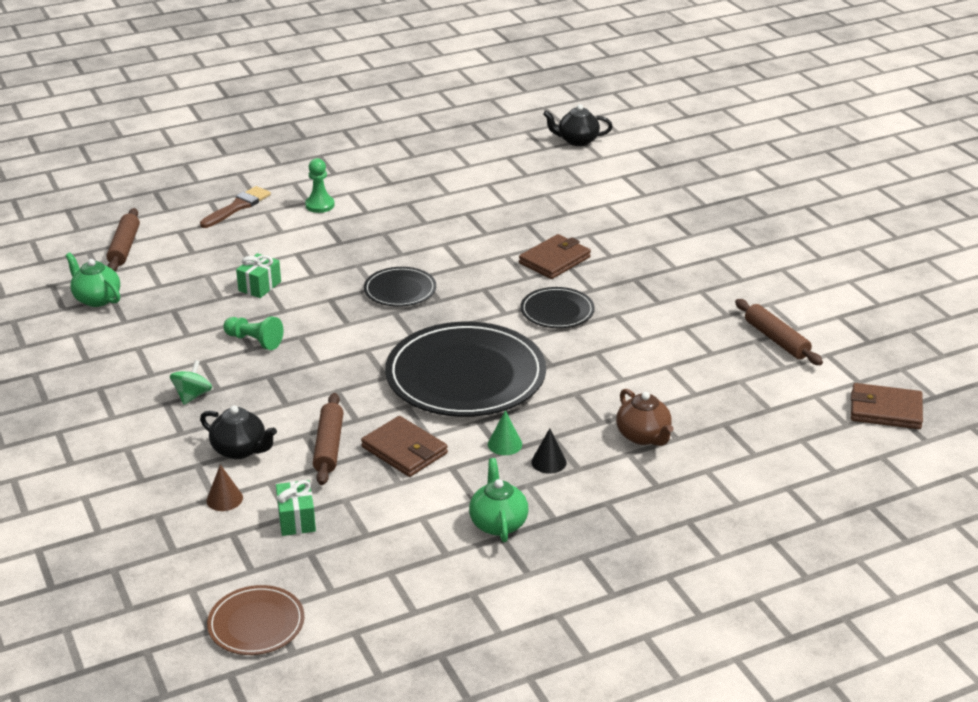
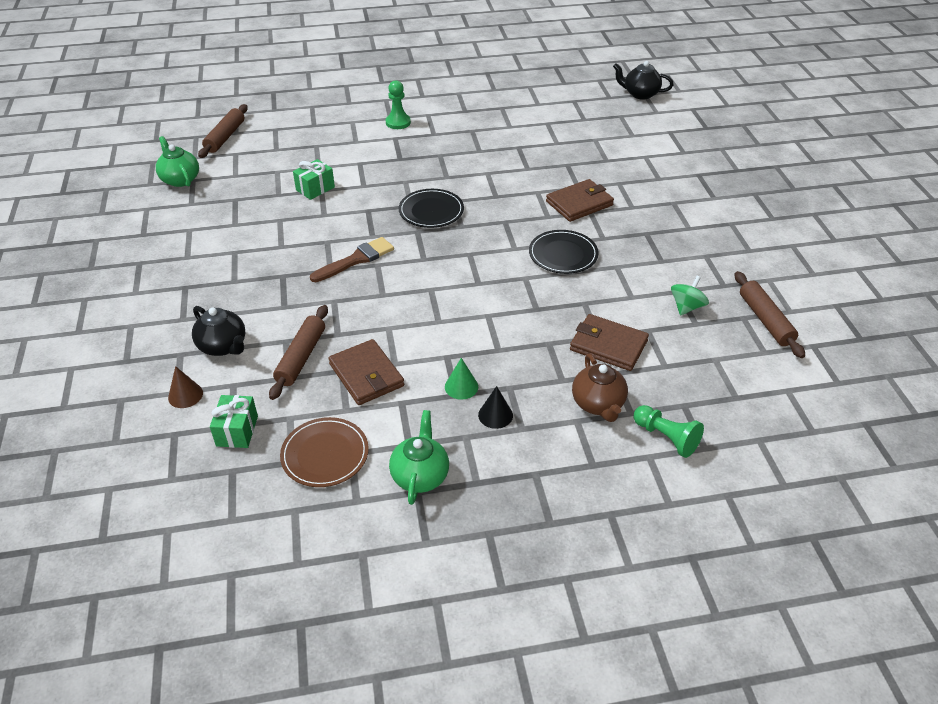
camera: 15 degrees right, 10 degrees up
(192, 395) = (210, 284): green spinning top -> green spinning top (686, 307)
(237, 207) = (331, 114): brown brush -> brown brush (356, 260)
(254, 341) = (286, 240): green pawn -> green pawn (666, 438)
(256, 623) = (146, 542): brown plate -> brown plate (325, 454)
(465, 375) = (454, 306): black plate -> none
(885, 410) = (859, 422): brown wallet -> brown wallet (608, 345)

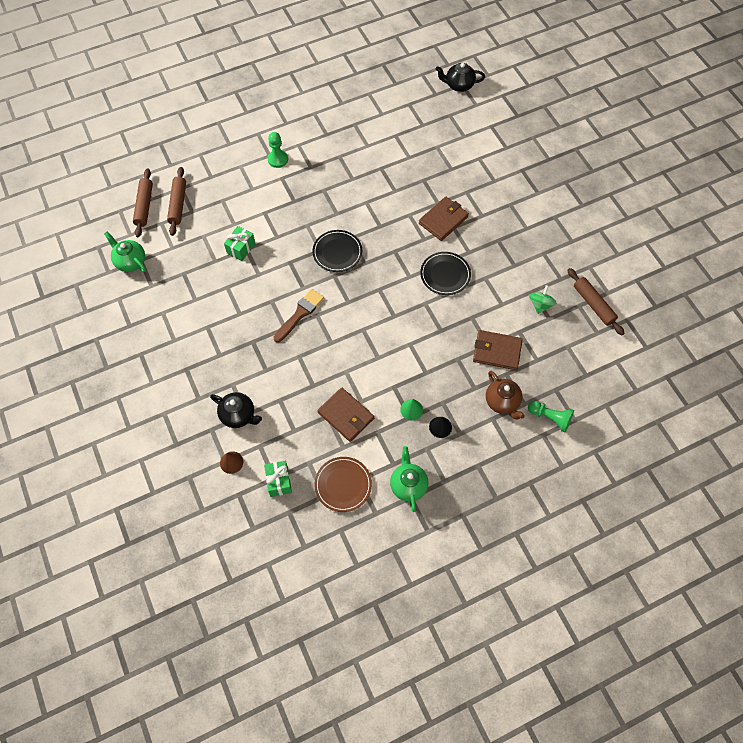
camera: 15 degrees left, 20 degrees up
(301, 357) = (296, 411): brown rolling pin -> brown rolling pin (178, 204)

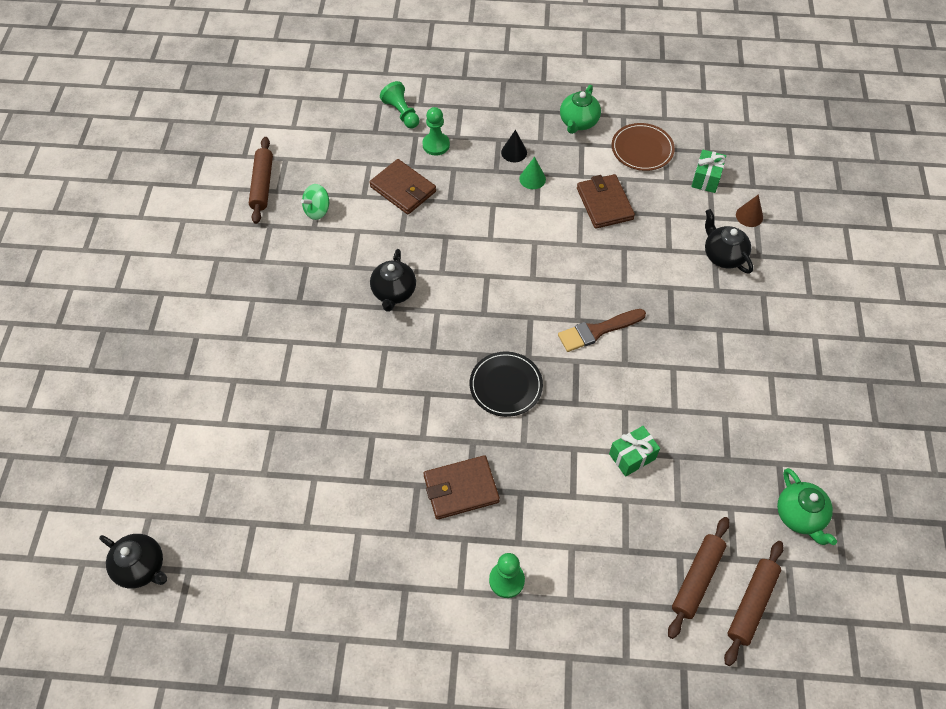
camera: 150 degrees left, 5 degrees down
(443, 220) = (342, 360): brown wallet -> brown wallet (461, 489)
(445, 274) = (394, 292): black plate -> black teapot
(502, 402) = (436, 145): brown teapot -> green pawn

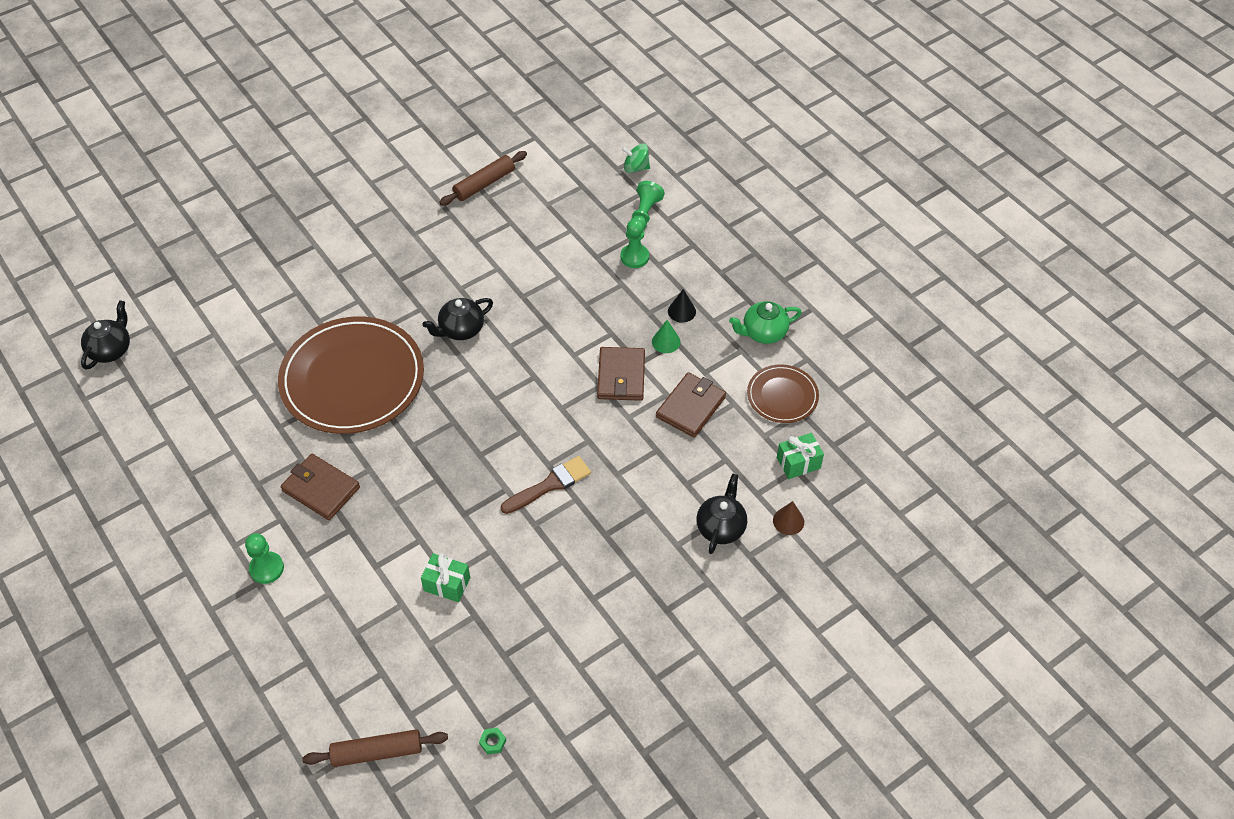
camera: 50 degrees right, 5 degrees down
(141, 567) = (111, 350): black teapot -> black teapot turned 150 degrees counterclockwise
(317, 210) = (492, 232): green spinning top -> green spinning top (635, 168)
(368, 396) = (352, 379): none -> brown plate
(403, 189) = (567, 267): brown wallet -> brown wallet (621, 376)
(506, 385) = (439, 457): black plate -> none
(597, 331) = (550, 485): brown brush -> brown brush turned 120 degrees clockwise
(696, 579) = (369, 698): brown rolling pin -> none
(799, 516) = (493, 742): green teapot -> green nut

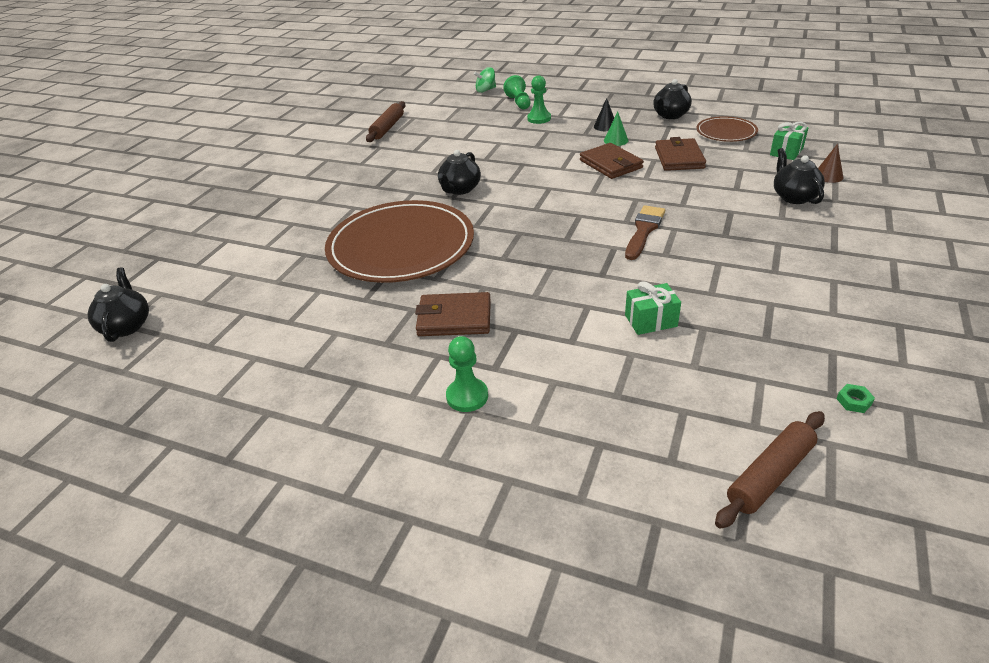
camera: 30 degrees left, 15 degrees down
(763, 333) = (670, 115): green teapot -> black teapot

